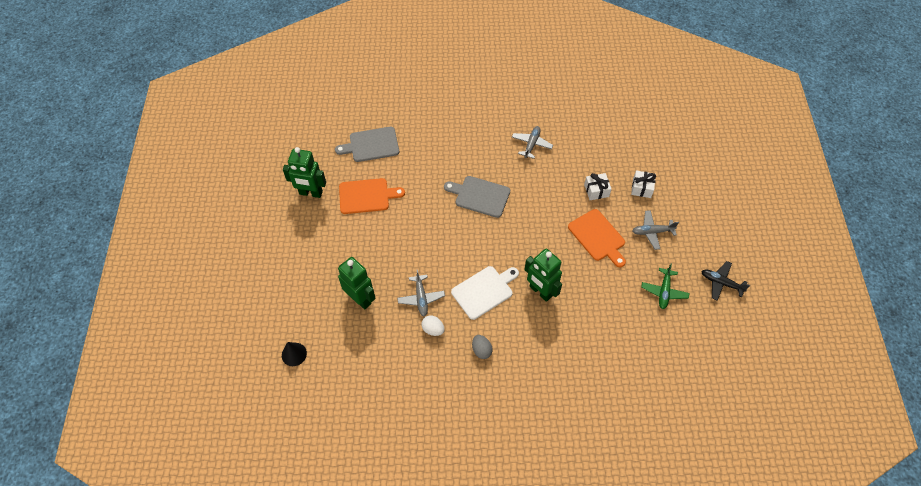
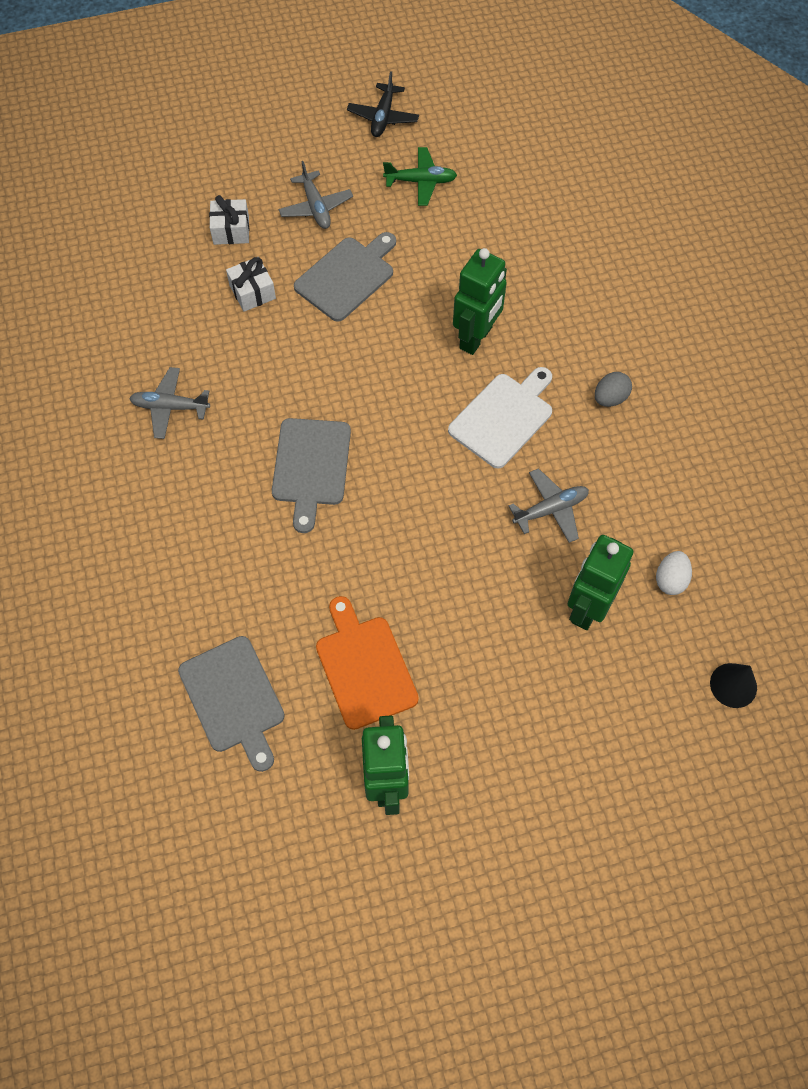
camera: 105 degrees left, 5 degrees up
(433, 329) = (601, 476): white egg -> white egg (670, 580)
(484, 291) = (503, 417): white cutting board -> white cutting board turned 90 degrees clockwise
(598, 237) = (347, 276): orange cutting board -> grey cutting board

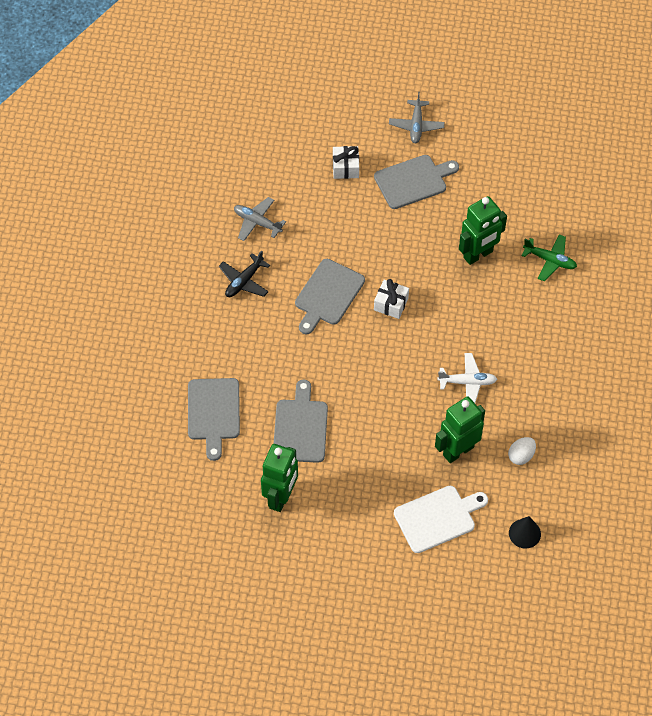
camera: 25 degrees right, 5 degrees down
(231, 230) = (351, 120): white gift -> white gift (391, 304)
(364, 667) = (300, 427): orange cutting board -> grey cutting board
(383, 117) = (495, 79): black plane -> black plane (244, 281)
(421, 181) = (497, 134): green plane -> green plane (550, 260)
(503, 417) = (468, 313): white cutting board -> white cutting board (437, 518)
(550, 509) = (467, 382): grey plane -> white plane
(610, 398) = (546, 328): grey egg -> none

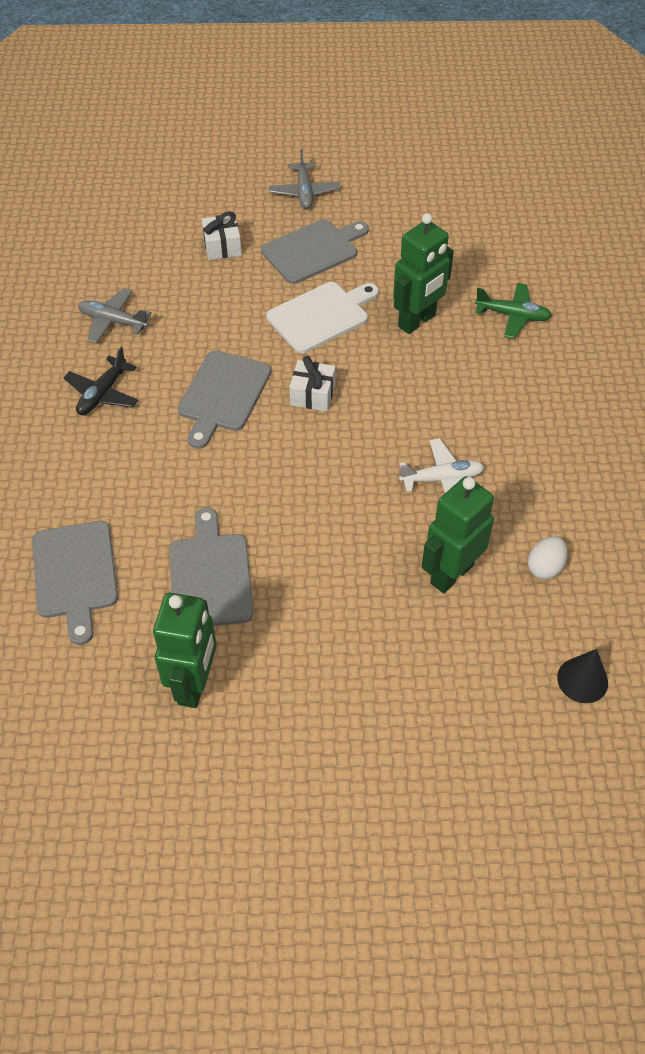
camera: 10 degrees left, 5 degrees down
(437, 518) = (444, 677): white cutting board -> white cutting board (321, 315)

